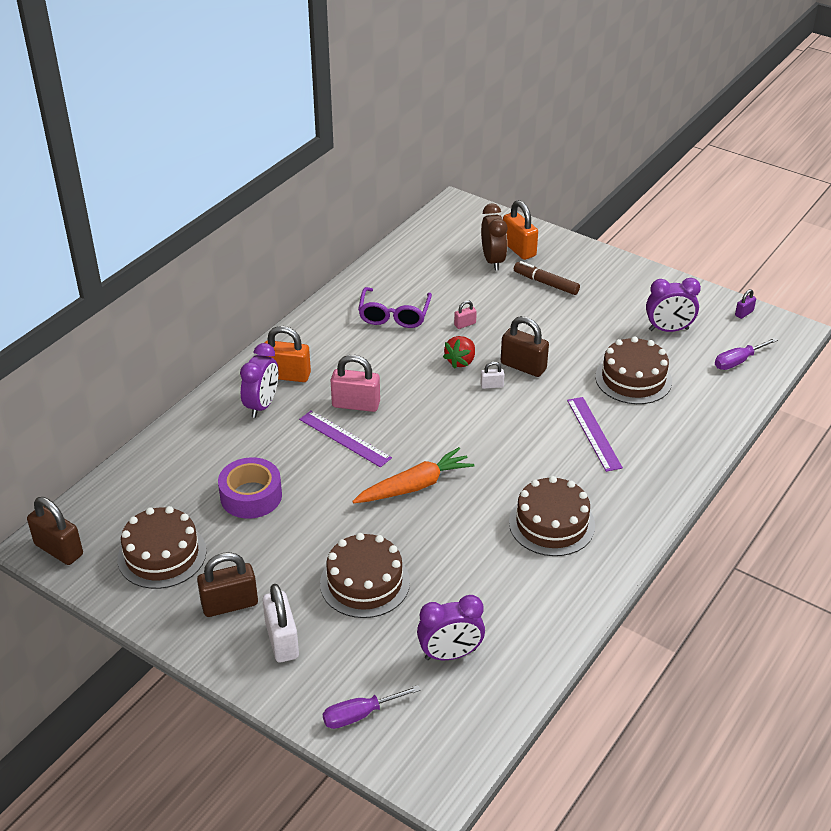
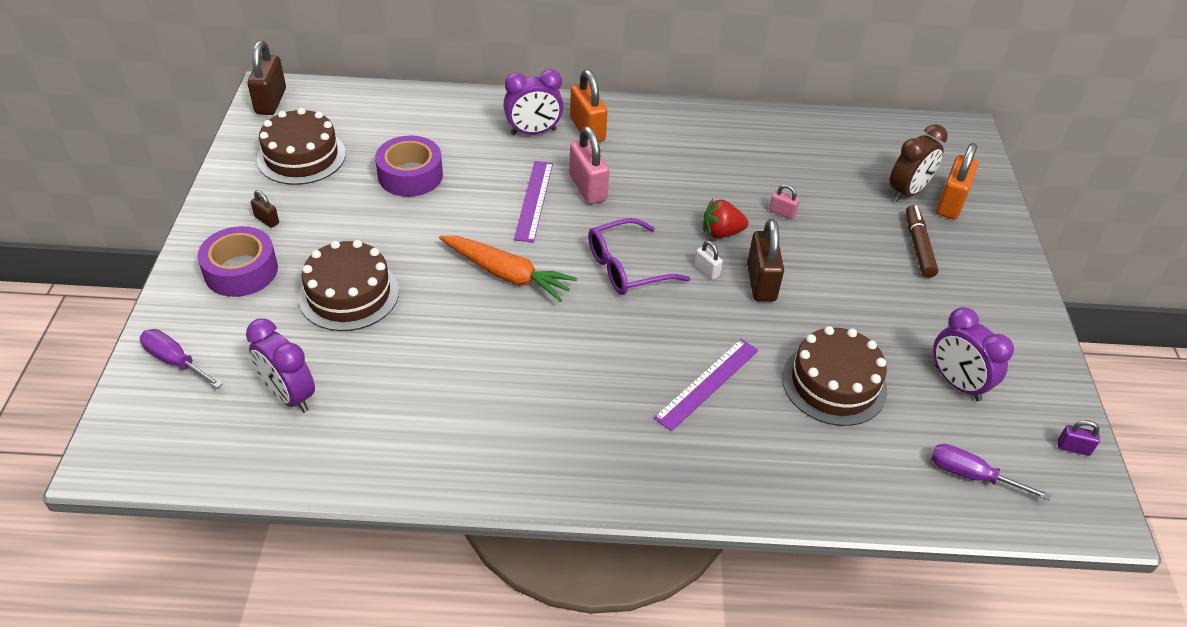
camera: 55 degrees right, 5 degrees up
(230, 604) = (267, 220): brown padlock -> brown padlock, size x0.49
(282, 641) = (241, 271): white padlock -> purple tape
(394, 315) = (742, 159): purple glasses -> purple glasses (627, 267)
(551, 524) = (532, 403): brown cake -> none

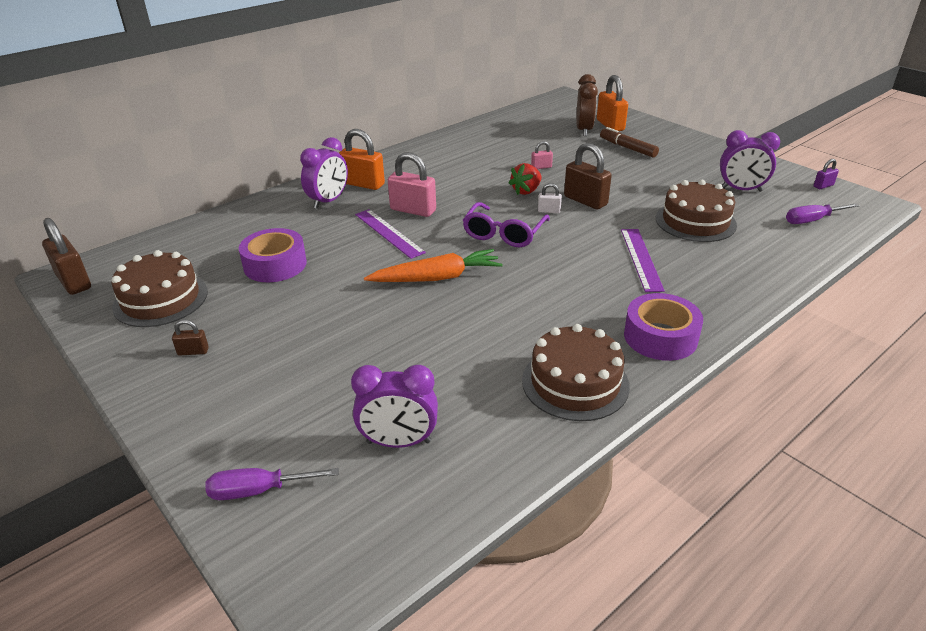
camera: 40 degrees left, 10 degrees down
(241, 271) = (222, 395): purple tape -> purple tape (660, 337)
(349, 294) = (341, 354): brown cake -> brown cake (575, 383)

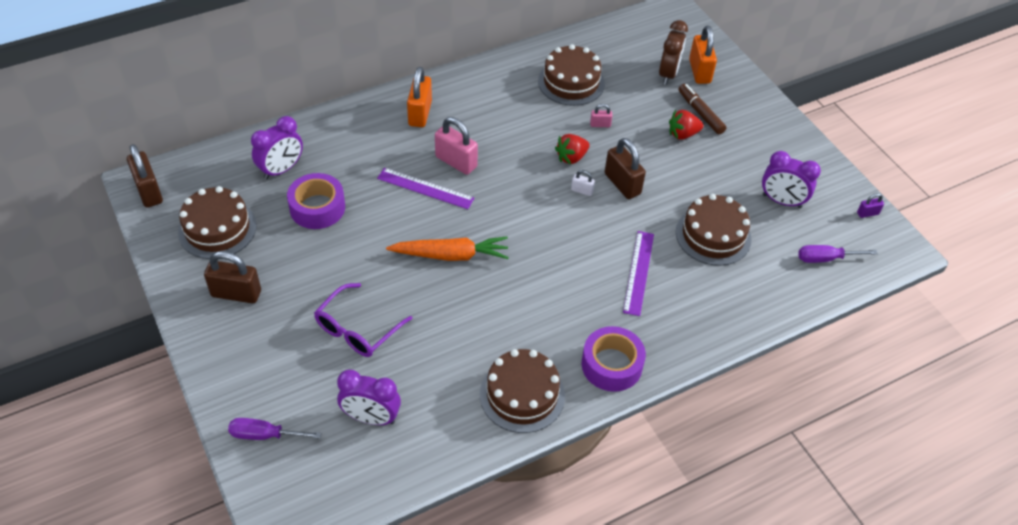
camera: 10 degrees right, 15 degrees up
(193, 351) = (236, 293): brown padlock -> brown padlock, size x2.03
(328, 201) = (382, 132): purple clock -> purple clock (281, 170)
(363, 184) = (420, 113): orange padlock -> orange padlock turned 60 degrees clockwise
(388, 233) = (425, 188): purple ruler -> purple ruler turned 45 degrees counterclockwise
(499, 146) = (571, 82): none -> brown cake
(504, 233) = (528, 212): purple glasses -> purple glasses (357, 329)
(621, 162) = (683, 134): none -> red strawberry

